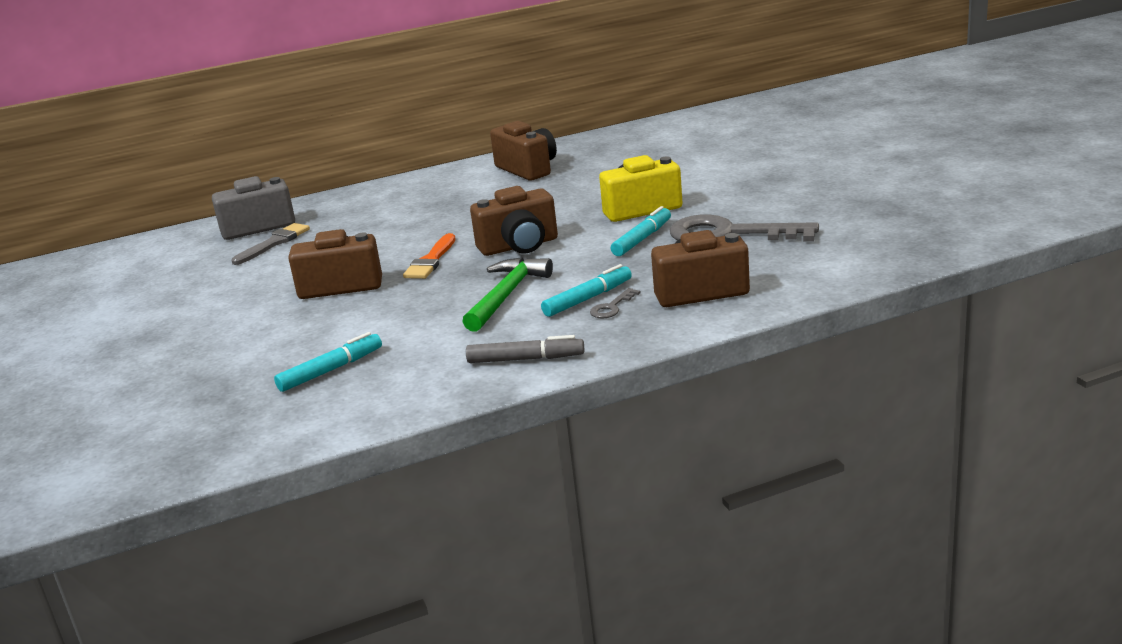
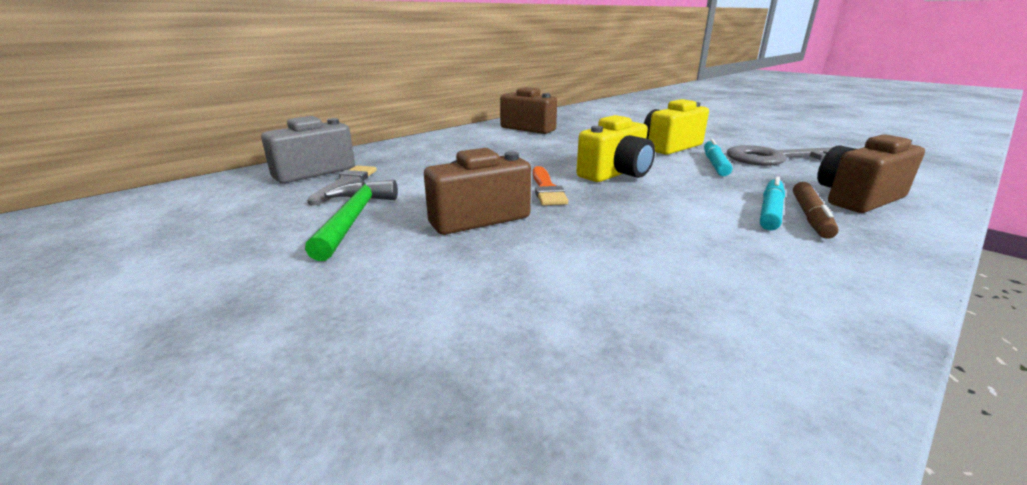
camera: 25 degrees left, 0 degrees up
(331, 370) = (610, 331): turquoise marker -> none
(506, 295) = (681, 214): green hammer -> green hammer (353, 219)
(519, 246) = (616, 174): brown camera -> yellow camera
(525, 359) = (844, 281): grey marker -> none
(611, 307) = (810, 217): grey key -> brown marker

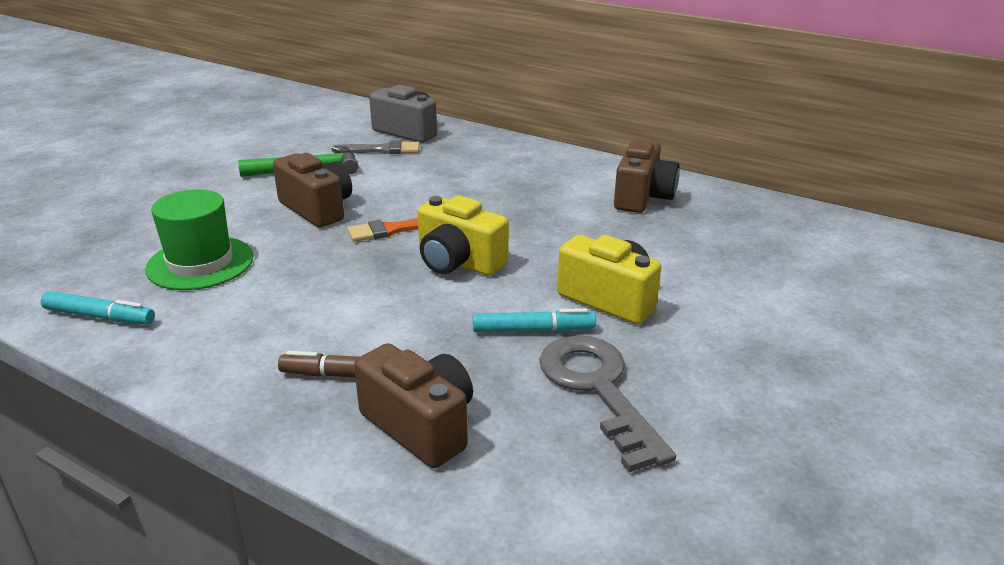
camera: 75 degrees right, 5 degrees up
(598, 288) = (200, 263): none -> green hat
(770, 211) = (359, 351): turquoise marker -> turquoise marker (100, 316)

